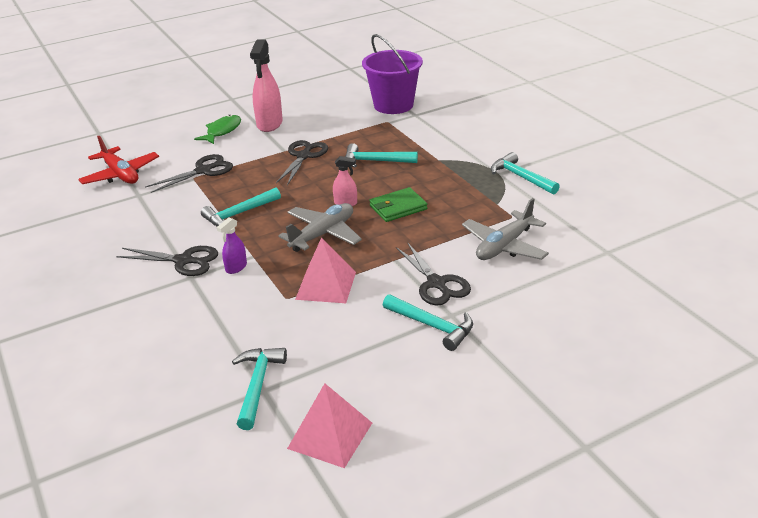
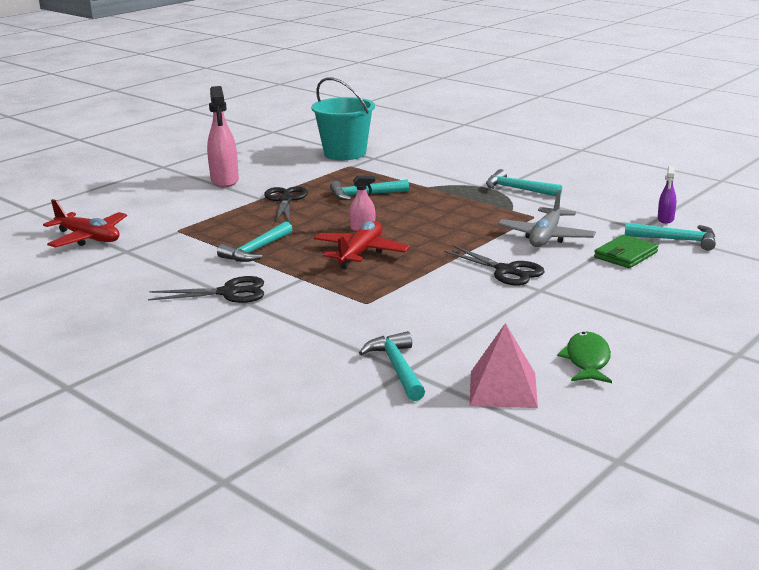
camera: 20 degrees left, 10 degrees down
(203, 171) = (184, 223): black scissors -> none
(222, 131) = (176, 192): green fish -> green fish (587, 360)
(236, 267) = (291, 289): purple spray bottle -> purple spray bottle (665, 219)
(323, 234) = (360, 253): grey plane -> red plane
(326, 285) = (399, 288): pink pyramid -> none
(393, 105) = (345, 153): purple bucket -> turquoise bucket
(398, 207) = (419, 224): green wallet -> green wallet (625, 255)
(432, 326) = (530, 300): turquoise hammer -> turquoise hammer (676, 240)

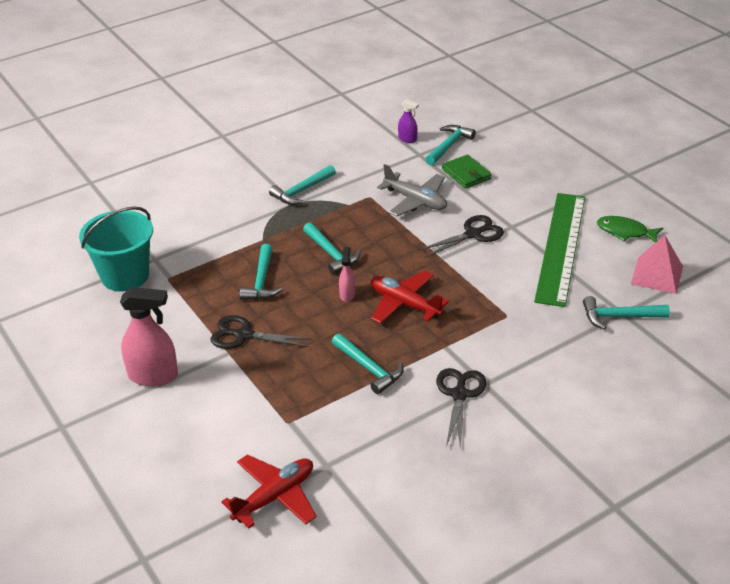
camera: 75 degrees left, 15 degrees up
(423, 214) = (331, 254): none -> turquoise hammer
(518, 321) = (561, 247): none -> green ruler

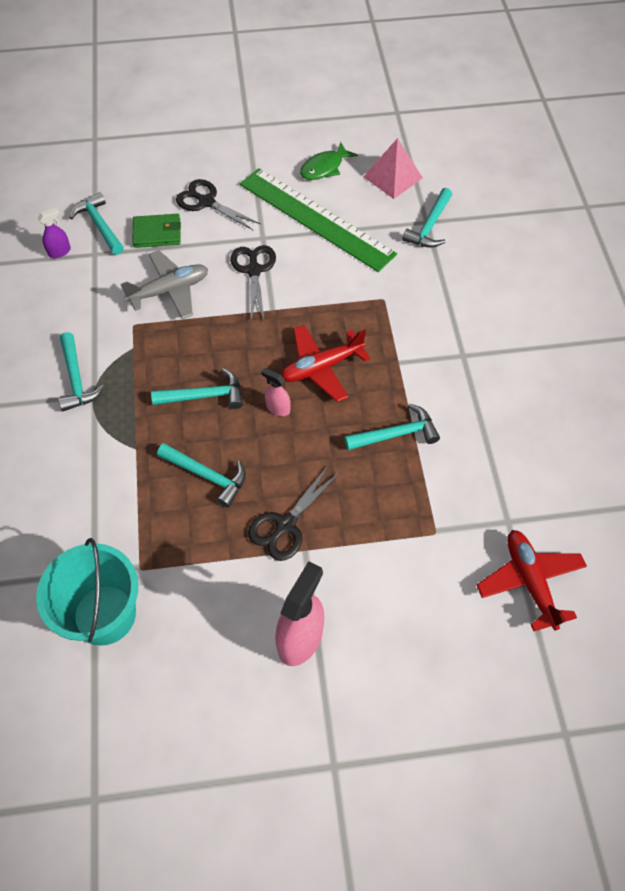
camera: 65 degrees left, 20 degrees up
(460, 394) = (467, 379): black scissors -> black scissors (206, 202)

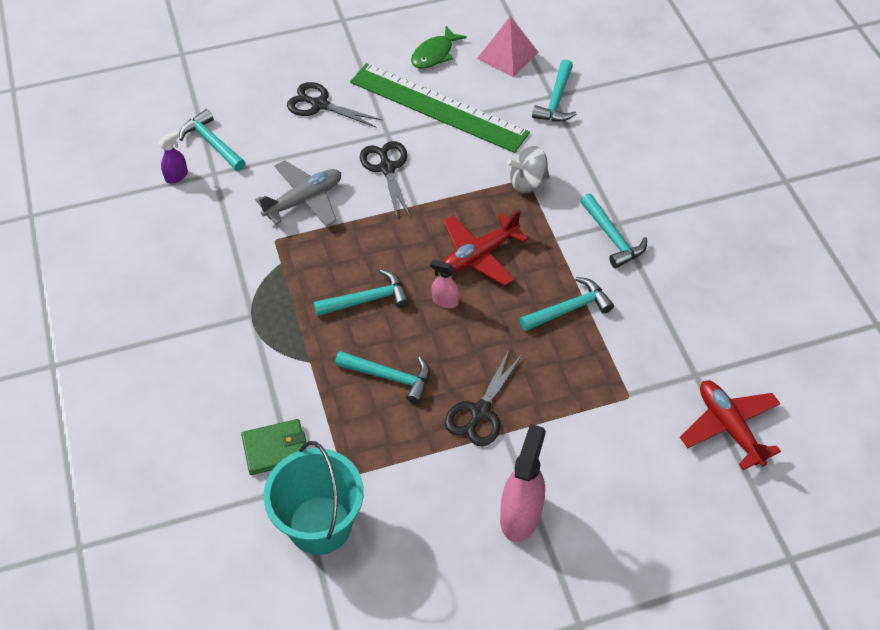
camera: 10 degrees left, 5 degrees down
(76, 379) = (230, 302): turquoise hammer -> turquoise hammer (612, 237)
(157, 233) = (276, 143): green wallet -> green wallet (275, 449)
(384, 303) = (527, 182): none -> grey spinning top

